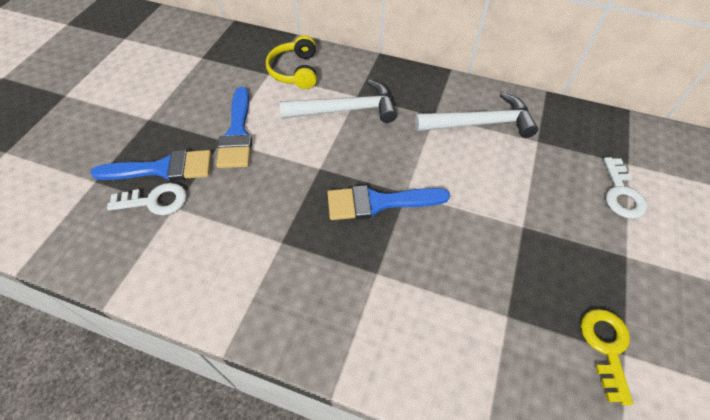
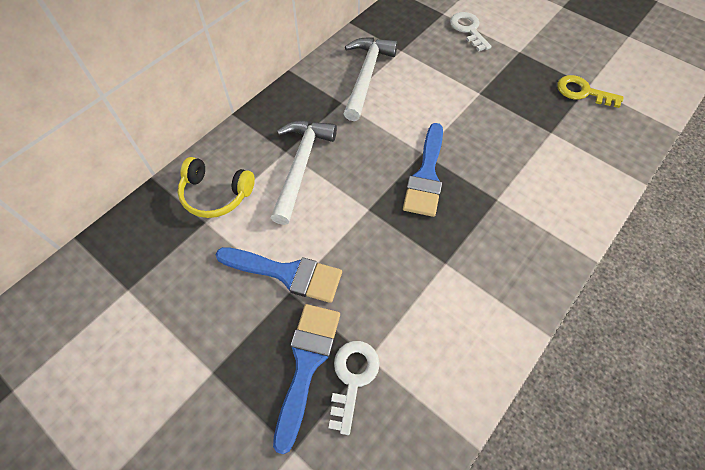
camera: 70 degrees left, 5 degrees up
(621, 193) = (468, 29): white key -> white key turned 135 degrees counterclockwise

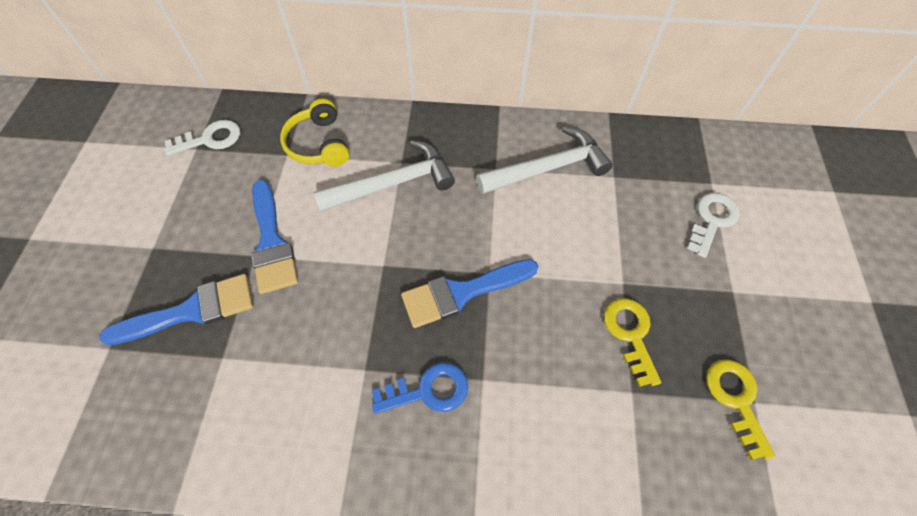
camera: 55 degrees right, 0 degrees up
(353, 377) = (195, 355): white key -> white key (210, 139)
(485, 233) = (428, 390): none -> blue key
(515, 110) = (630, 334): none -> yellow key

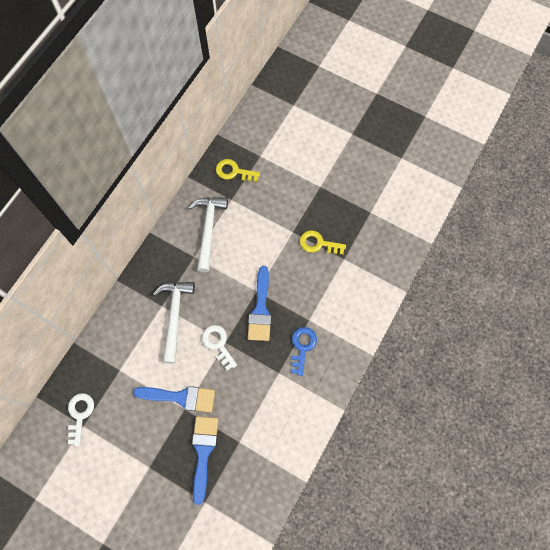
camera: 65 degrees left, 10 degrees up
(319, 144) = (121, 348): yellow headphones -> none
(712, 220) = (280, 170): white key -> white key (218, 344)
(735, 399) = (365, 219): yellow key -> yellow key (234, 171)

